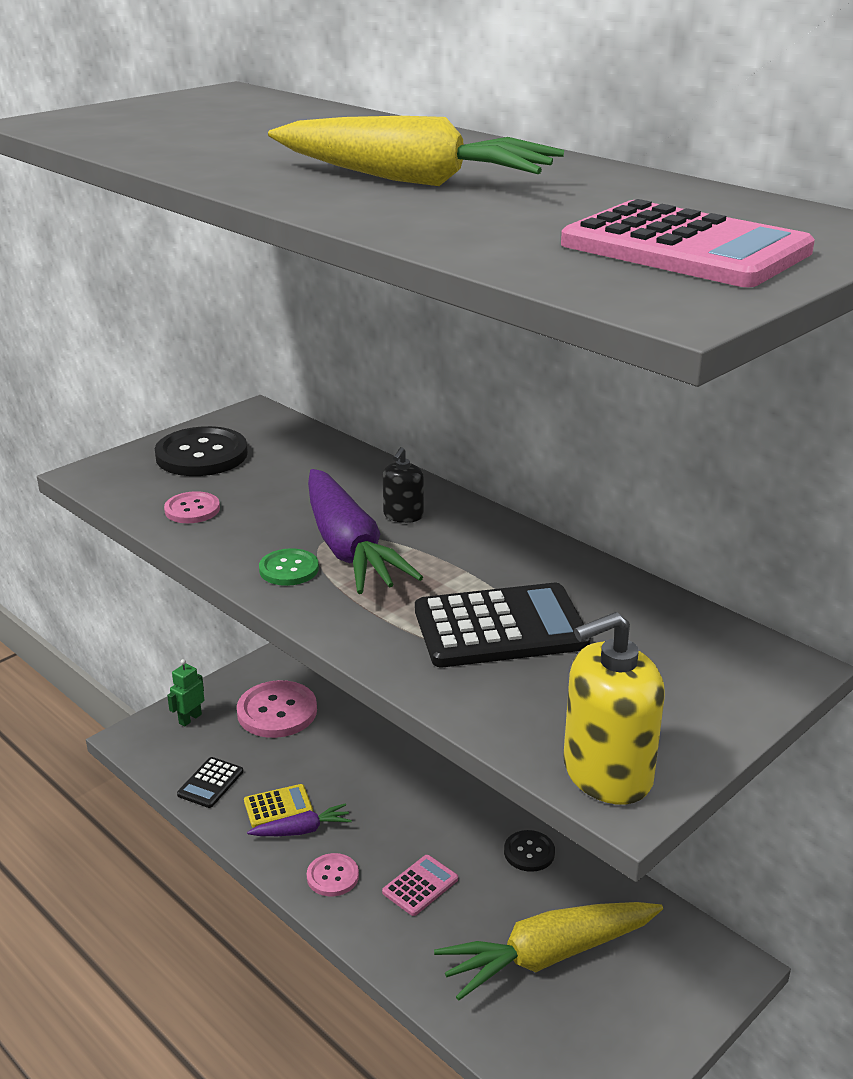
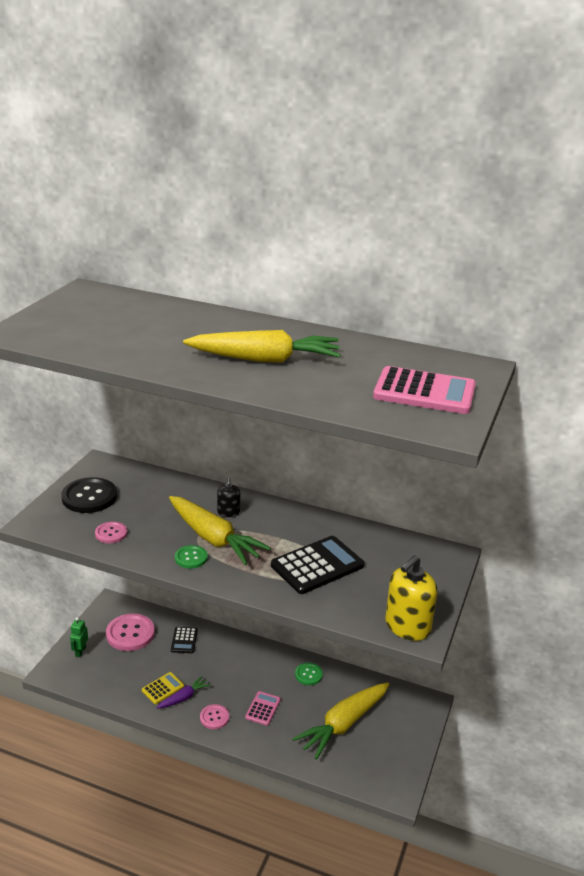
camera: 25 degrees left, 0 degrees up
(210, 783) = (116, 686): black calculator -> black calculator (184, 640)
(348, 548) = (213, 538): purple carrot -> yellow carrot
(529, 852) = (308, 674): black button -> green button

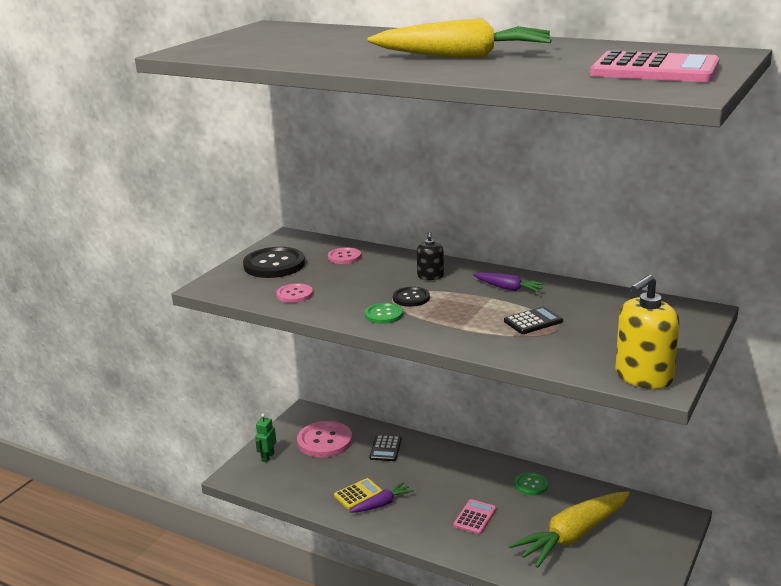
camera: 10 degrees right, 5 degrees down
(213, 538) = (411, 298): yellow carrot -> black button
(214, 717) = (417, 524): pink button -> pink button (344, 257)
(295, 527) = (508, 288): none -> purple carrot
(317, 565) = (533, 321): black calculator -> black calculator, size x0.52

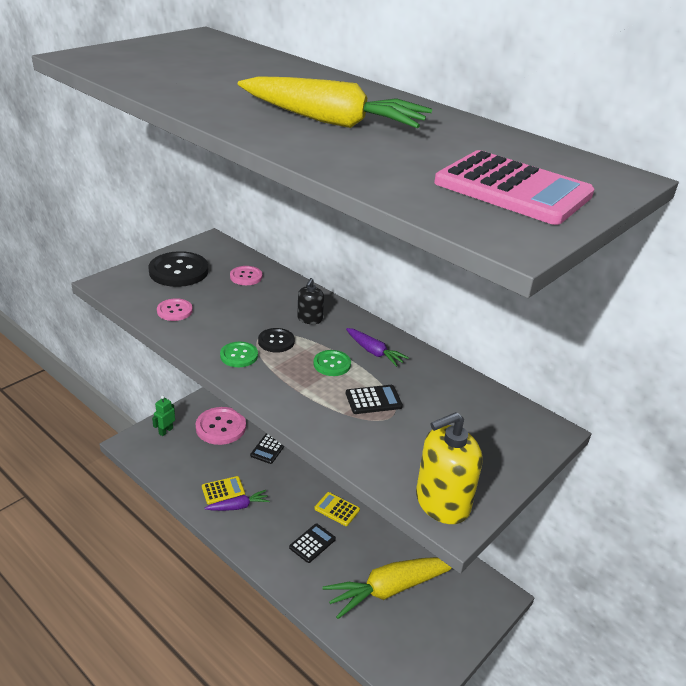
camera: 10 degrees right, 10 degrees up
(475, 517) = (312, 543): pink calculator -> black calculator
(483, 484) = (337, 509): none -> yellow calculator
(531, 485) = (378, 522): green button -> green button (332, 364)

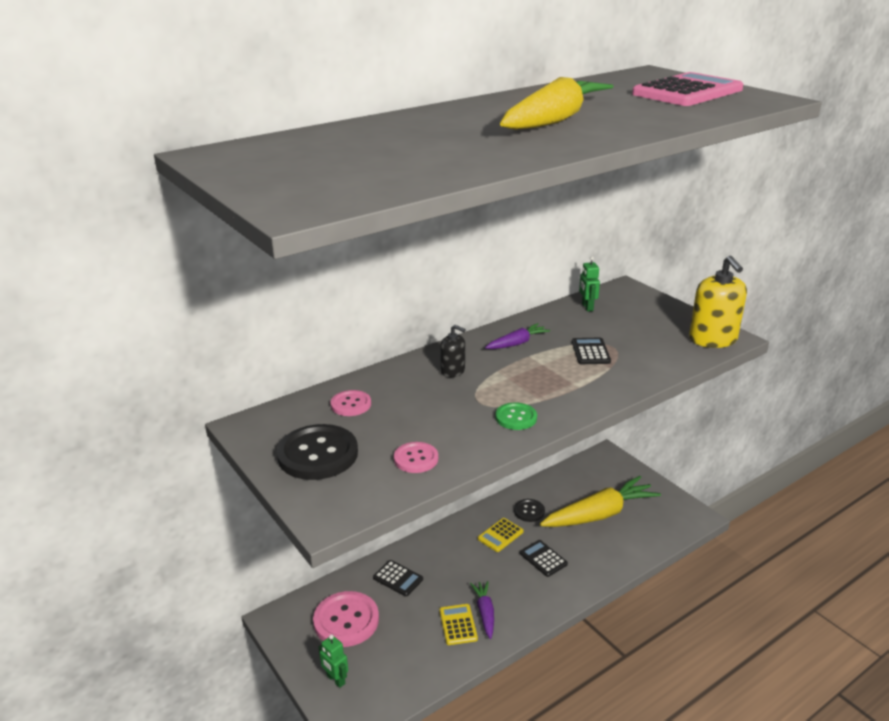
camera: 75 degrees left, 5 degrees down
(276, 341) = (492, 393): black button -> black button (529, 511)
(332, 364) = (535, 366): green button -> none
(391, 589) = (599, 514): yellow carrot -> yellow carrot turned 105 degrees counterclockwise
(478, 398) = (587, 307): none -> green robot

